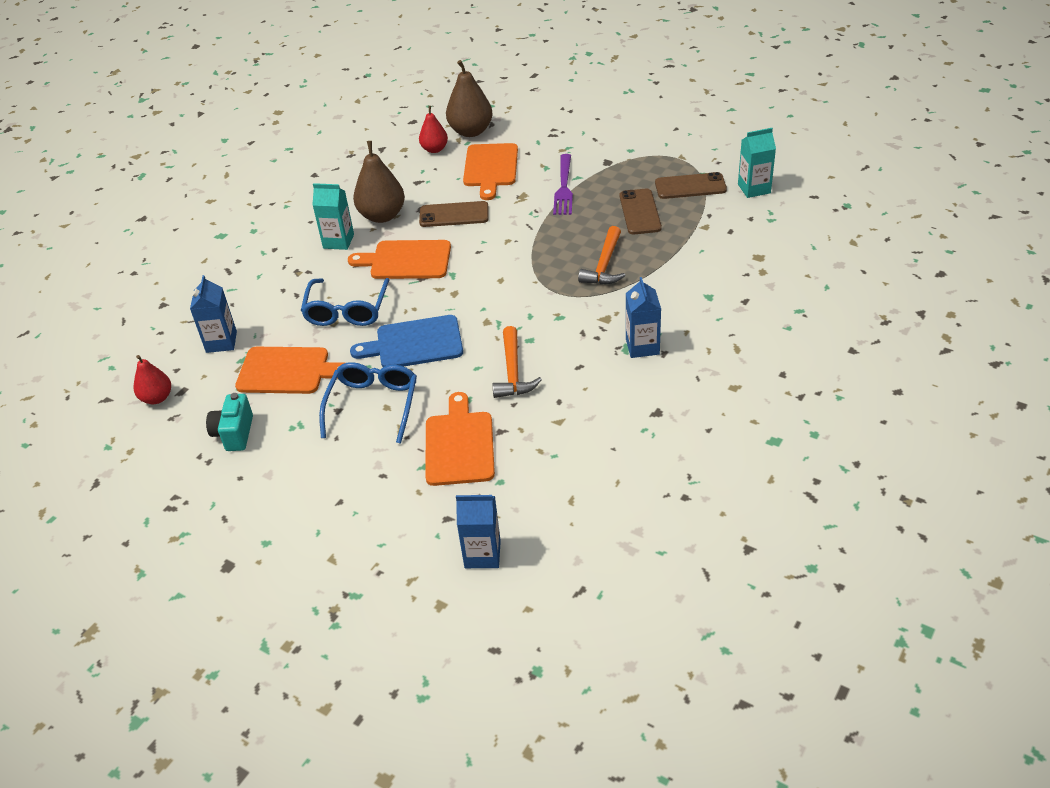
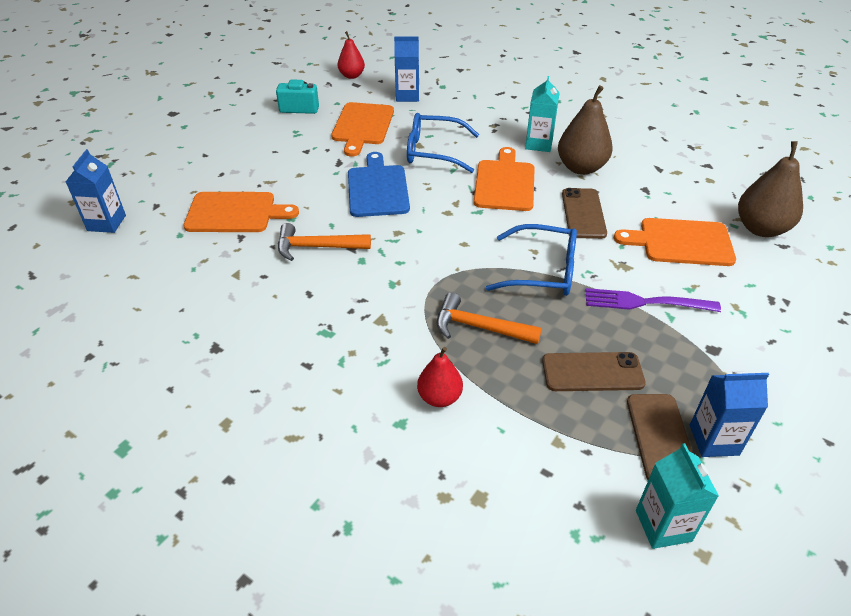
camera: 90 degrees right, 0 degrees up
(373, 405) = (304, 167): blue glasses -> blue glasses (542, 271)
(434, 149) = (714, 201): red pear -> red pear (439, 397)
(642, 346) = (324, 347): blue carton -> blue carton (714, 440)

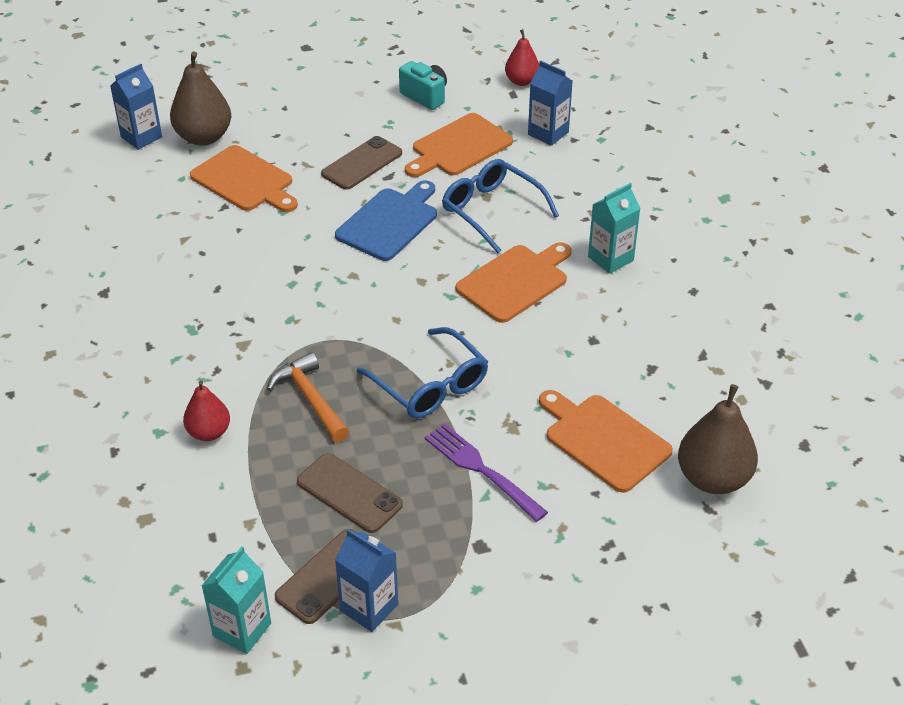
camera: 40 degrees right, 0 degrees up
(317, 247) = (271, 250): orange hammer -> none
(581, 168) = (617, 308): brown pear -> brown pear (204, 137)
(583, 213) = (548, 355): brown phone -> brown phone (362, 163)

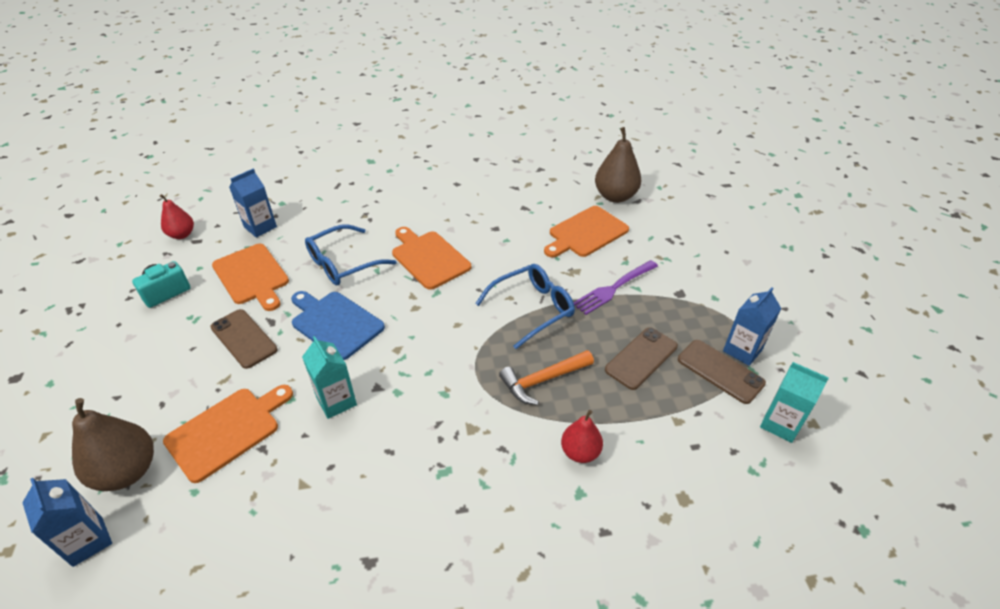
camera: 85 degrees left, 0 degrees up
(610, 259) = (416, 212): turquoise carton -> turquoise carton (336, 401)

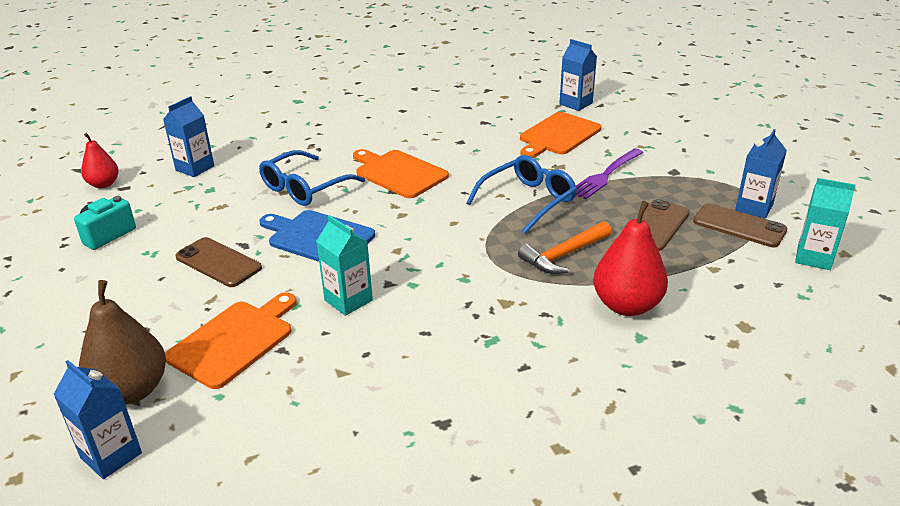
camera: 10 degrees left, 10 degrees down
(252, 276) = (204, 210): orange cutting board -> none
(580, 452) = (626, 305): red pear -> red pear, size x1.64
(615, 196) = (576, 104): brown pear -> blue carton

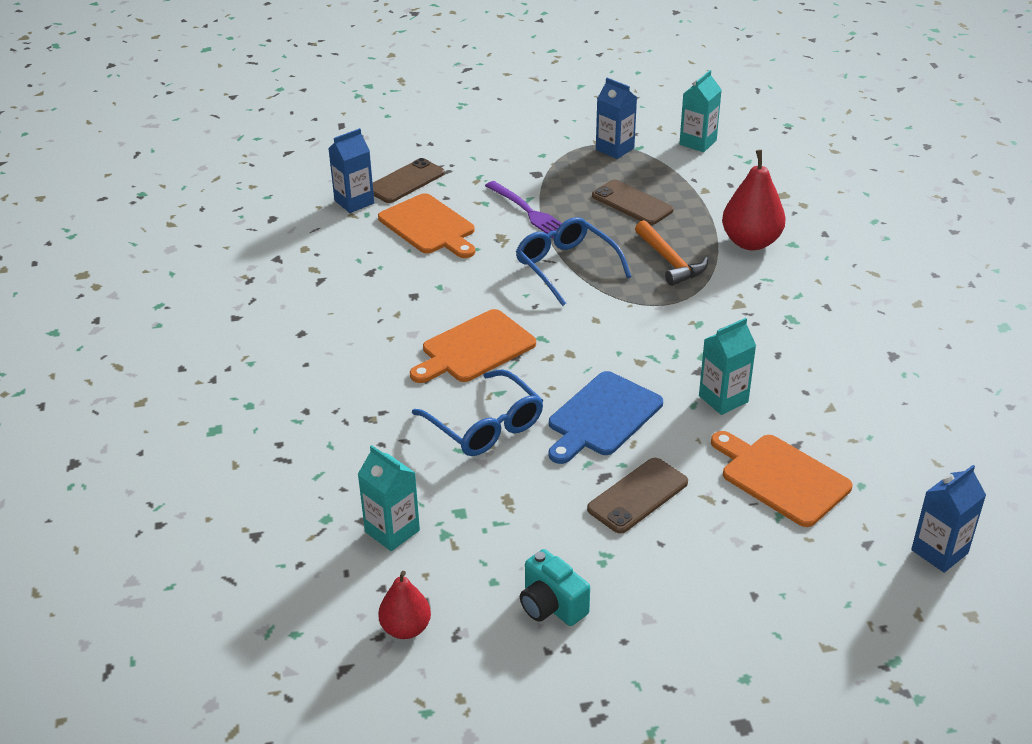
camera: 80 degrees left, 5 degrees up
(131, 391) = (853, 547): brown pear -> none
(195, 168) = (392, 531): blue carton -> turquoise carton
(739, 226) = (643, 163): brown phone -> brown phone (406, 181)

